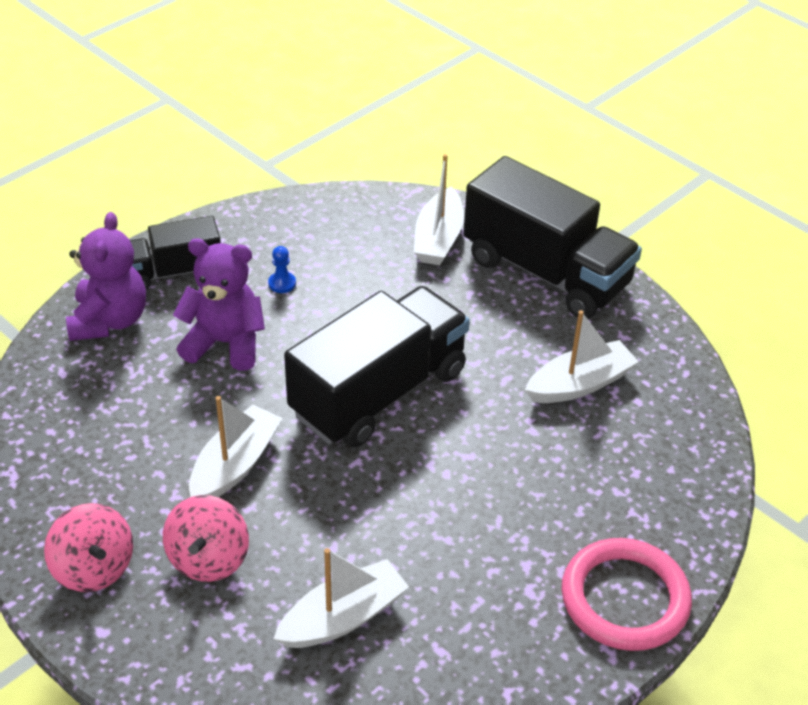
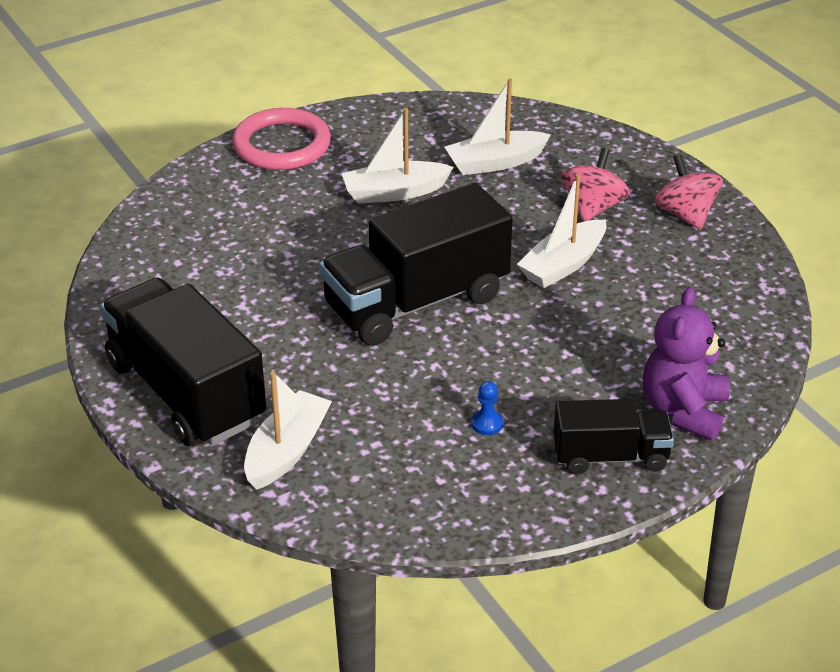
camera: 165 degrees left, 5 degrees down
(225, 343) = (560, 369): purple teddy bear -> none
(579, 384) = (222, 282): white boat -> white boat (394, 192)

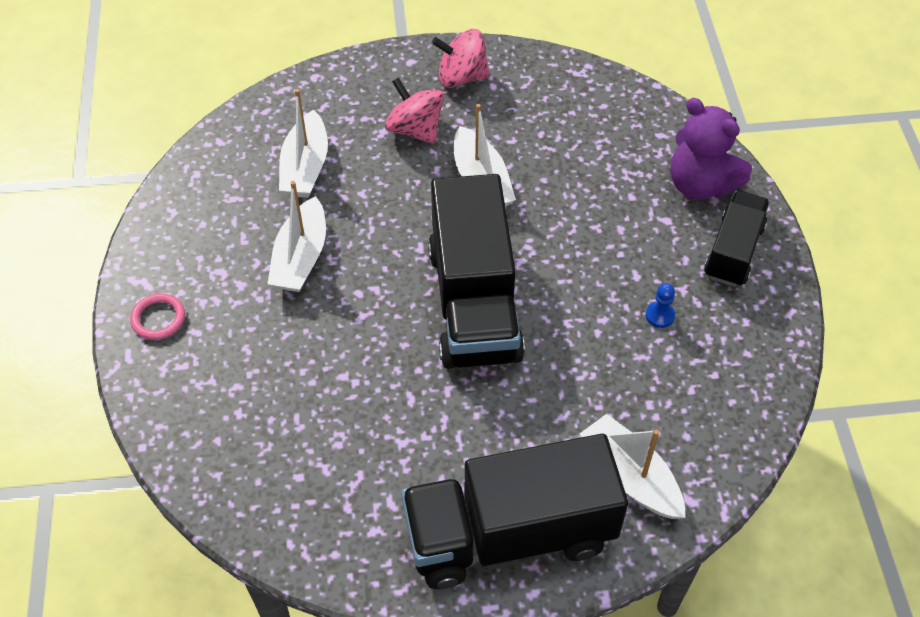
camera: 65 degrees left, 15 degrees up
(282, 145) = (158, 319): pink ring -> pink ring, size x0.49

